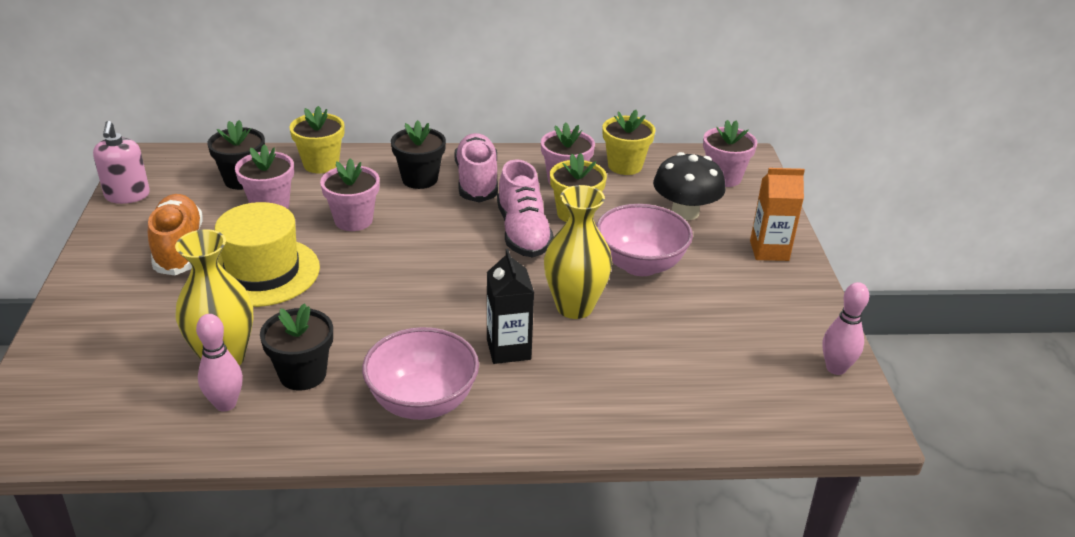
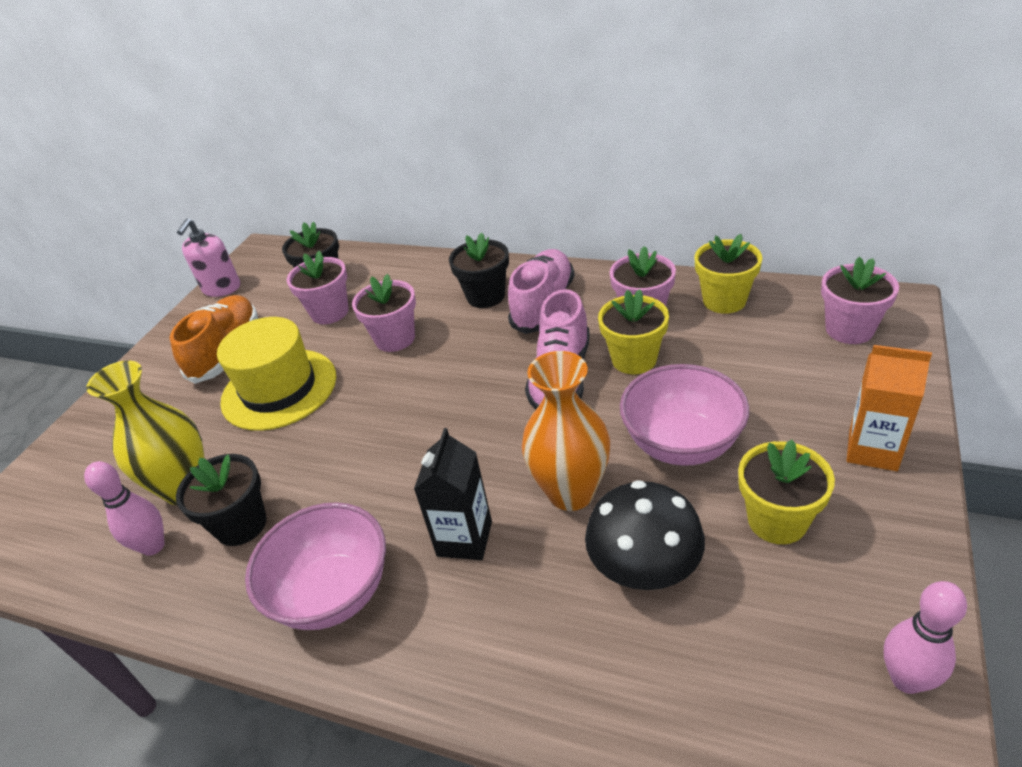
camera: 30 degrees right, 5 degrees up
(321, 164) = (401, 270): yellow flower pot -> yellow flower pot (777, 520)
(574, 307) = (571, 492): yellow vase -> orange vase
(685, 212) = (775, 374): black mushroom -> black mushroom (644, 568)

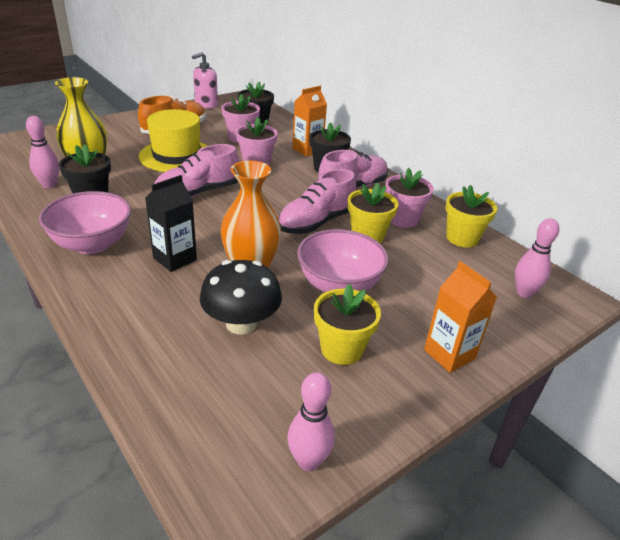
camera: 25 degrees right, 5 degrees down
(375, 426) = (198, 193): none -> pink shoe
(432, 283) = (307, 150): none -> orange carton
(849, 329) = (524, 293): pink flower pot -> pink bowling pin

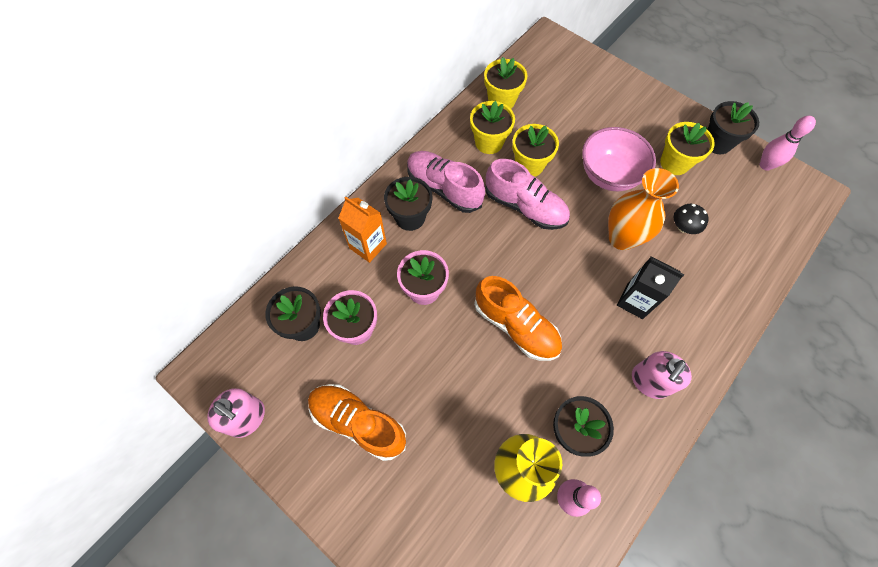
camera: 100 degrees left, 30 degrees up
(92, 244) = (649, 381): pink bowl -> pink soap dispenser
(176, 156) = (437, 385): yellow hat -> none
(198, 193) = (516, 326): pink shoe -> orange shoe
(241, 323) = (683, 227): black mushroom -> black mushroom, size x0.55
(369, 412) = (717, 143): none -> black flower pot
(403, 219) = (489, 142): pink flower pot -> yellow flower pot
(449, 354) = (647, 107): orange carton -> none
(524, 293) = (559, 66): pink bowling pin -> none

